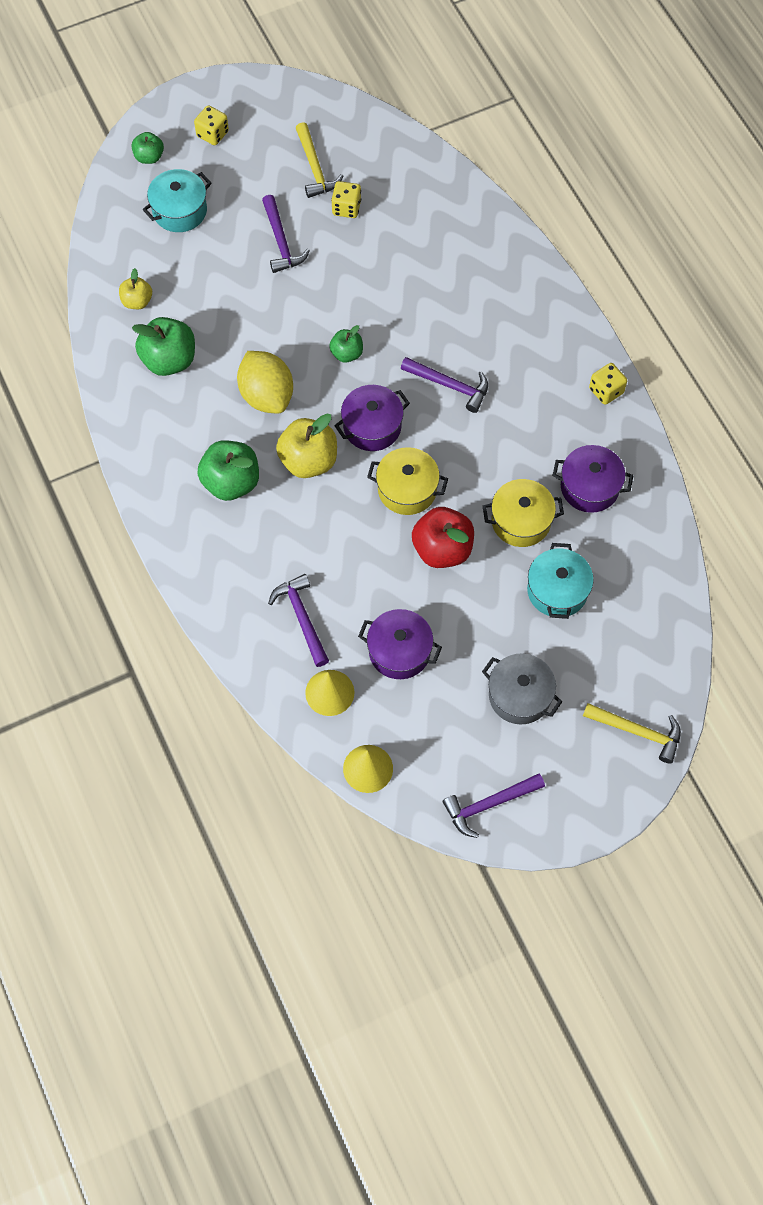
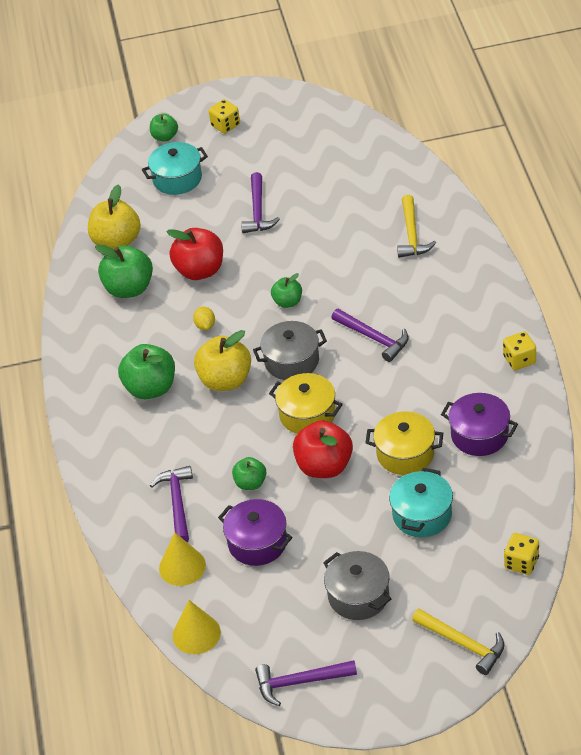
camera: 20 degrees right, 20 degrees down
(137, 301) = (117, 242): yellow apple -> yellow apple, size x1.75
(240, 326) = (200, 270): none -> red apple
(267, 395) = (205, 325): yellow lemon -> yellow lemon, size x0.44
(315, 168) = (307, 159): yellow hammer -> yellow hammer (412, 234)
(346, 208) = (325, 192): yellow dice -> yellow dice (521, 563)
(371, 581) = (250, 483): none -> green apple
(372, 426) = (292, 361): purple pot -> grey pot

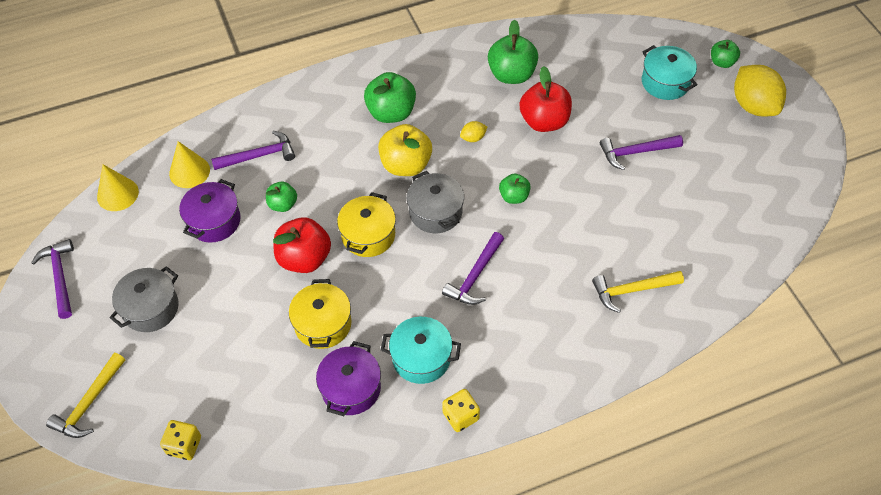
camera: 75 degrees right, 10 degrees up
(117, 242) = (570, 55): yellow apple -> none
(225, 125) = (753, 106): yellow dice -> yellow lemon
(422, 515) = (246, 348): turquoise pot -> turquoise pot (421, 358)

